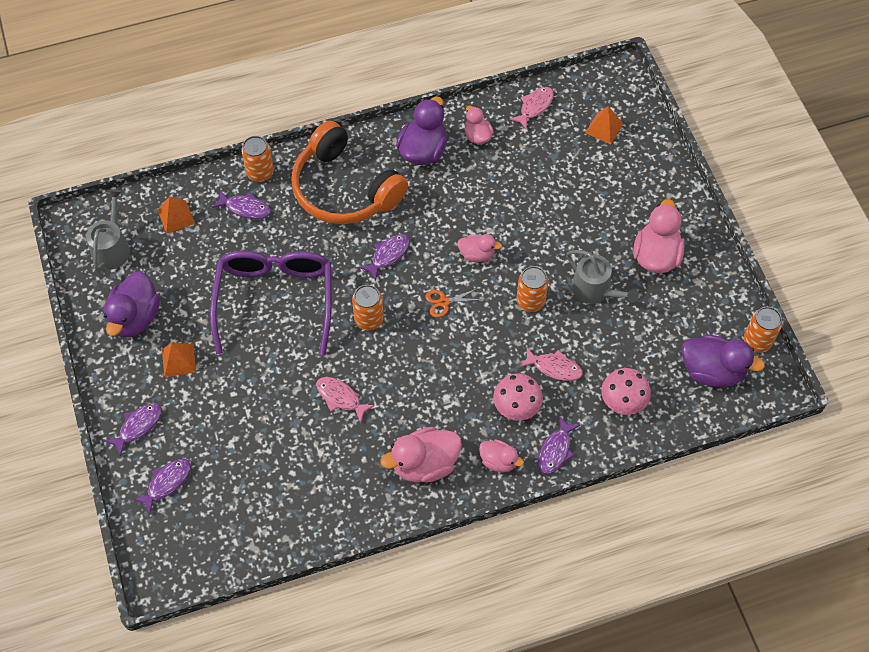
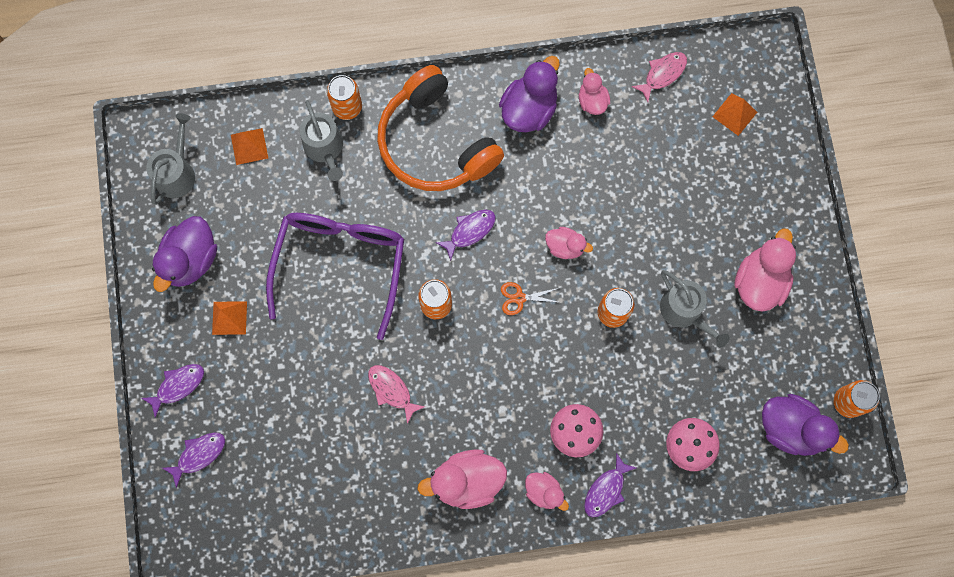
camera: 10 degrees right, 15 degrees up
(245, 208) = (325, 148): purple fish -> grey watering can
(554, 368) = (623, 395): pink fish -> none

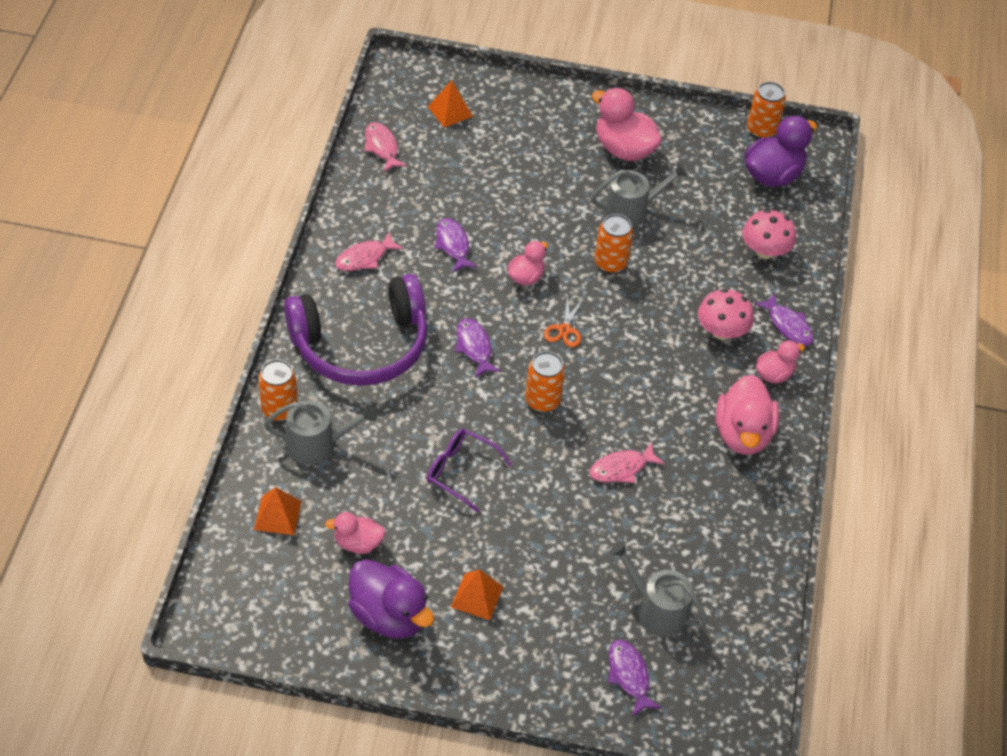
camera: 75 degrees left, 25 degrees down
(177, 172) = (273, 598): grey watering can -> grey watering can (656, 609)
(178, 386) = (538, 673): purple fish -> purple fish (453, 245)
(340, 265) = (461, 472): purple glasses -> purple glasses, size x0.50
(435, 142) = (361, 345): orange headphones -> purple headphones
(529, 109) = (364, 258): purple duck -> pink fish
(592, 101) = (381, 207): pink duck -> pink duck (358, 543)

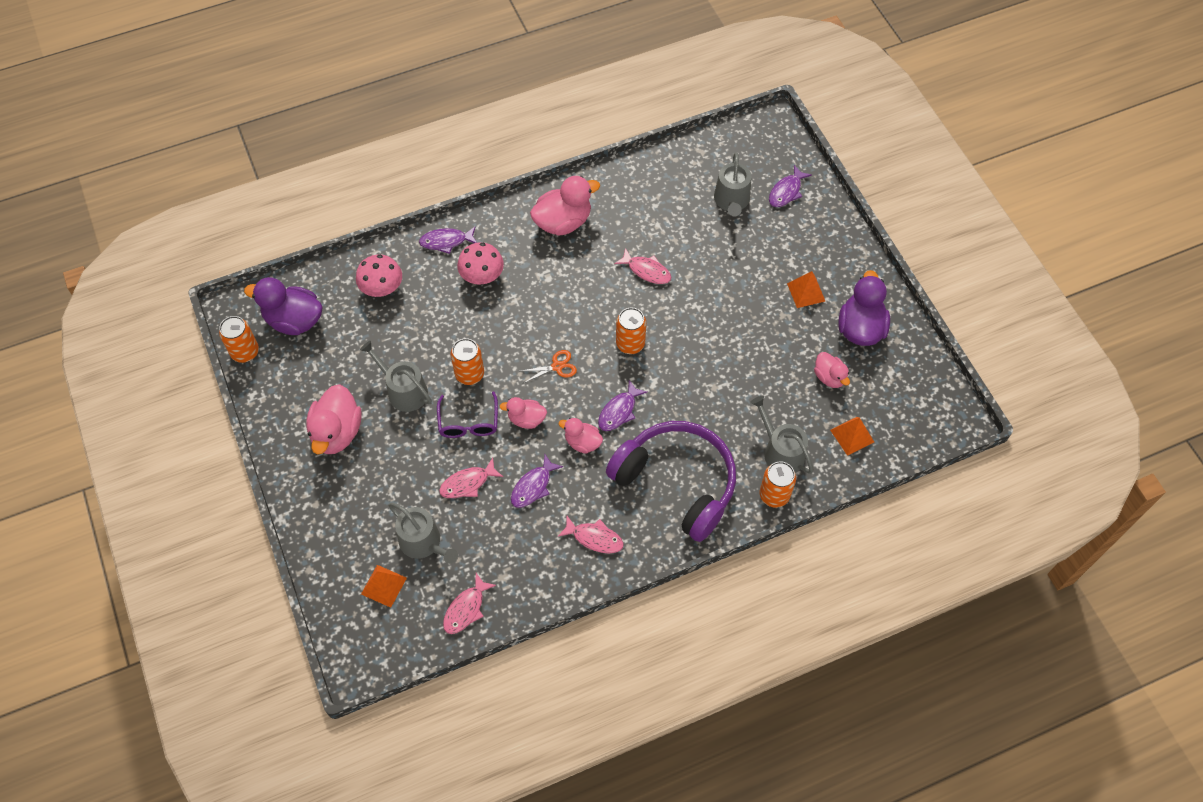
camera: 120 degrees left, 10 degrees up
(461, 472) = (726, 355): purple glasses -> purple glasses (468, 422)
(465, 151) = (424, 543): none -> grey watering can
(496, 205) = (467, 483): none -> pink fish
(774, 374) = (497, 229): pink duck -> pink duck (582, 442)
(788, 326) = (446, 241): purple fish -> purple fish turned 120 degrees counterclockwise

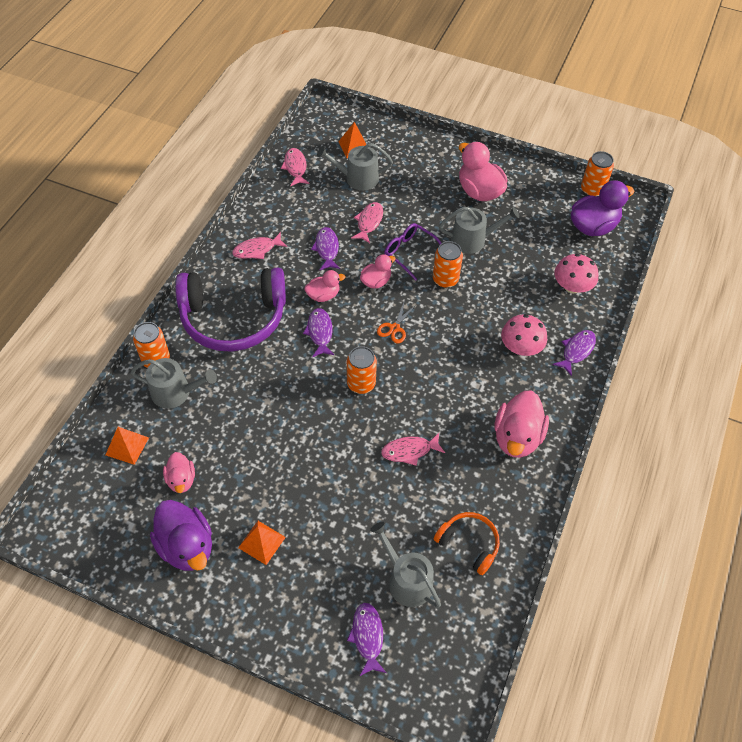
camera: 135 degrees right, 5 degrees down
(670, 189) = (469, 544): none -> orange headphones
(829, 377) = (181, 480): pink duck -> pink duck turned 120 degrees counterclockwise

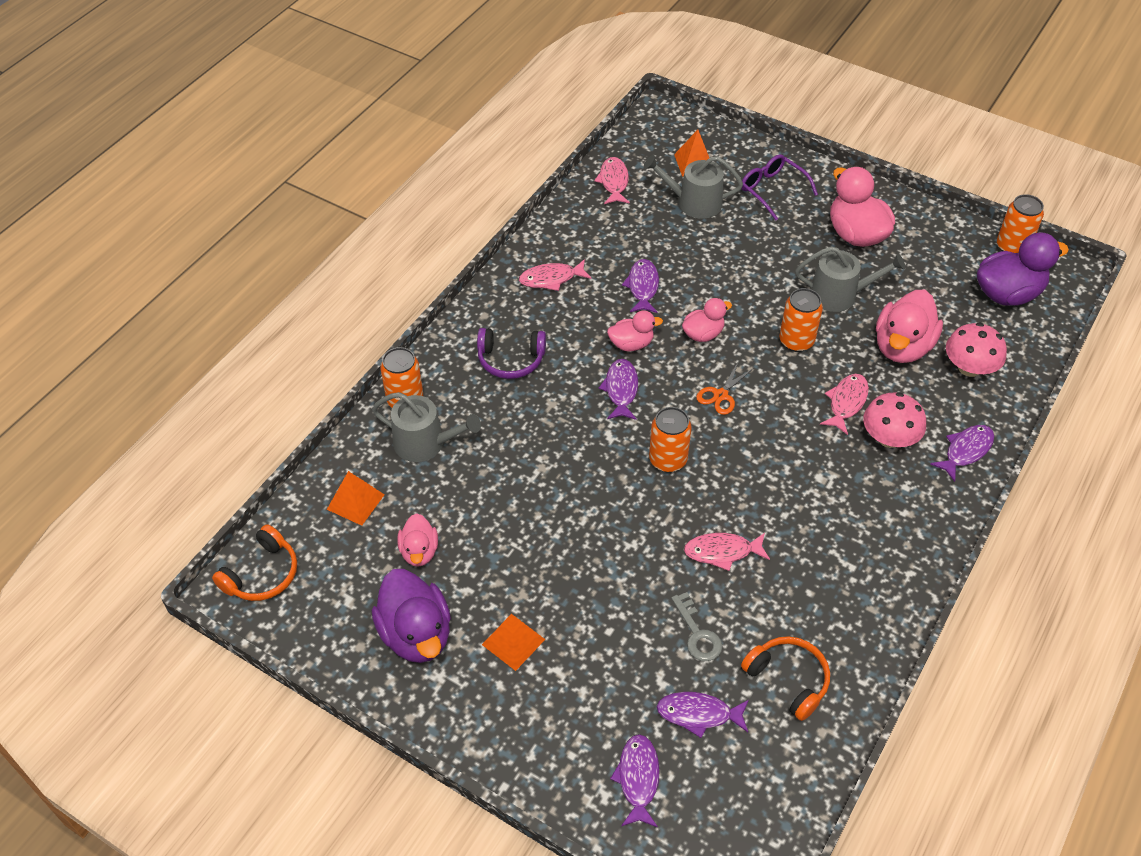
camera: 10 degrees right, 5 degrees down
(61, 514) = (262, 574): none -> orange headphones
(233, 318) = (511, 360): purple headphones -> purple headphones, size x0.49
(369, 222) = (702, 259): pink fish -> pink fish (846, 402)
(399, 517) = (697, 634): none -> grey key
(406, 580) = (698, 714): grey watering can -> purple fish
(410, 253) = (753, 303): purple glasses -> purple glasses (772, 190)
(517, 437) = (870, 552): pink duck -> pink duck (902, 347)

